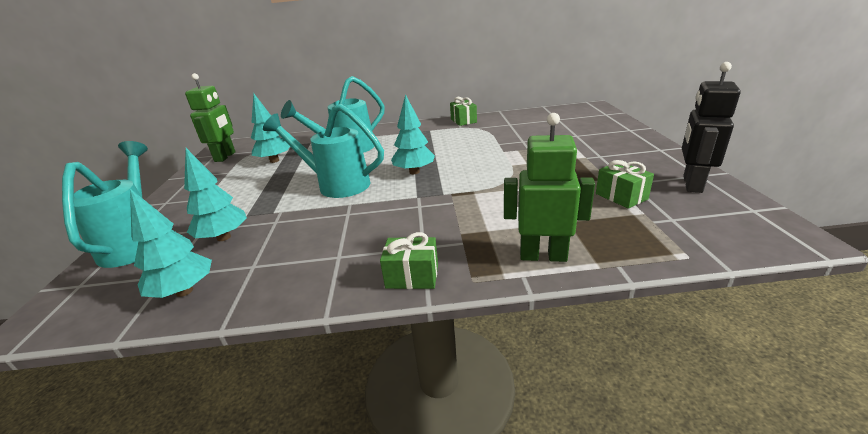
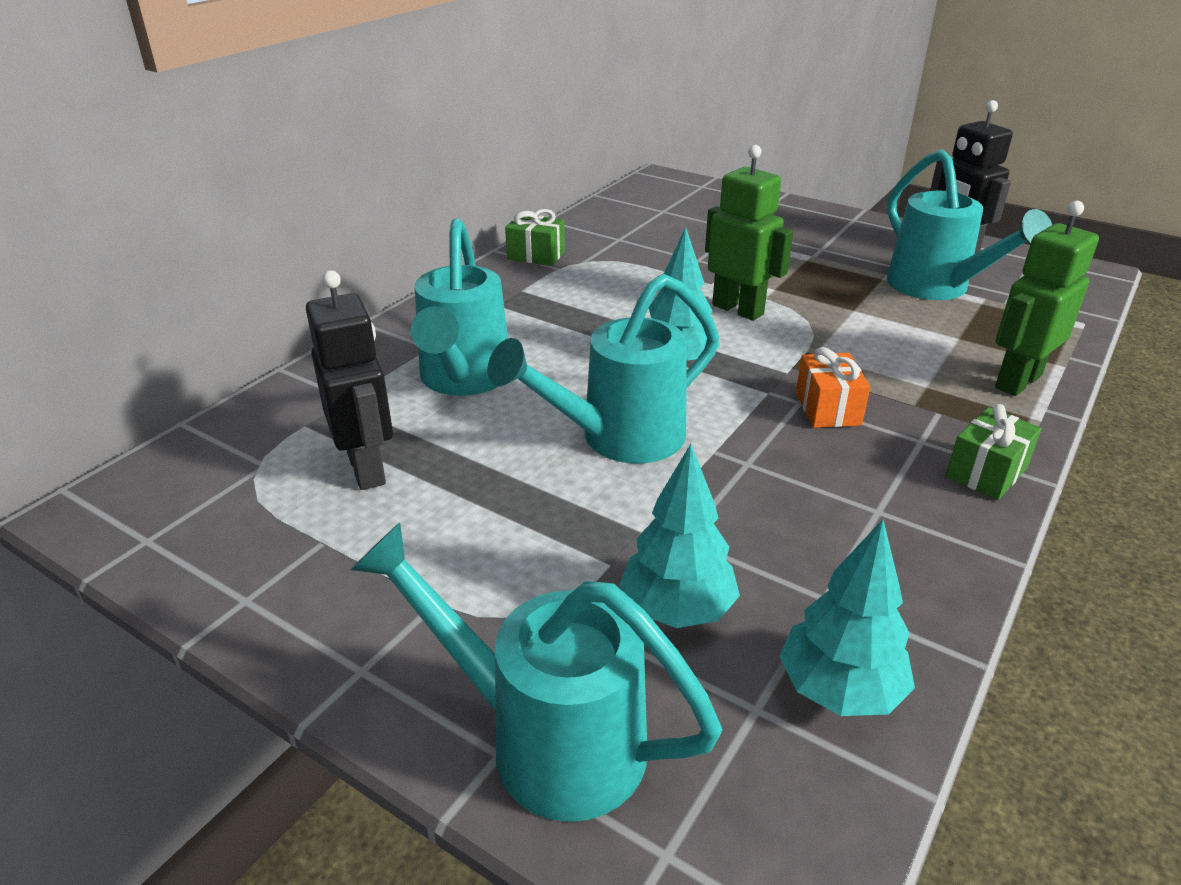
camera: 55 degrees left, 5 degrees up
(225, 157) = (200, 526): green robot -> green robot (738, 309)
(274, 161) = (367, 469): turquoise tree -> black robot
(421, 214) = (828, 408): none -> orange gift
(621, 196) = (937, 289): green gift -> turquoise watering can

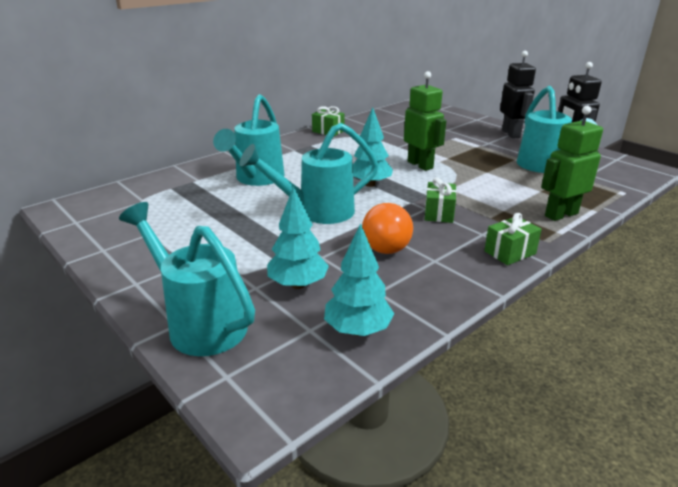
camera: 15 degrees right, 5 degrees down
(367, 469) = (188, 208): black robot -> black robot (511, 134)
(780, 490) = (387, 244): none -> orange light bulb
(828, 408) = (439, 213): orange gift -> green gift

